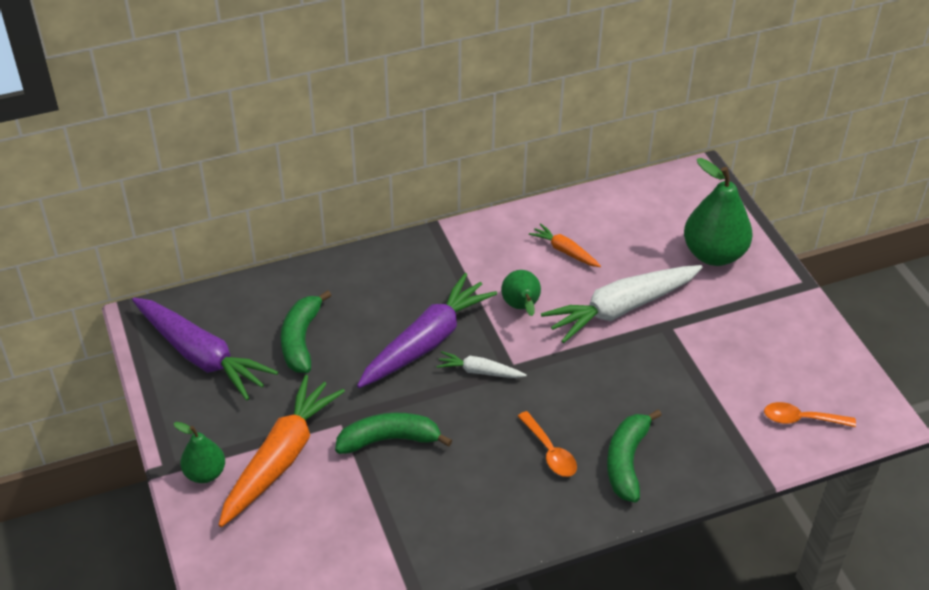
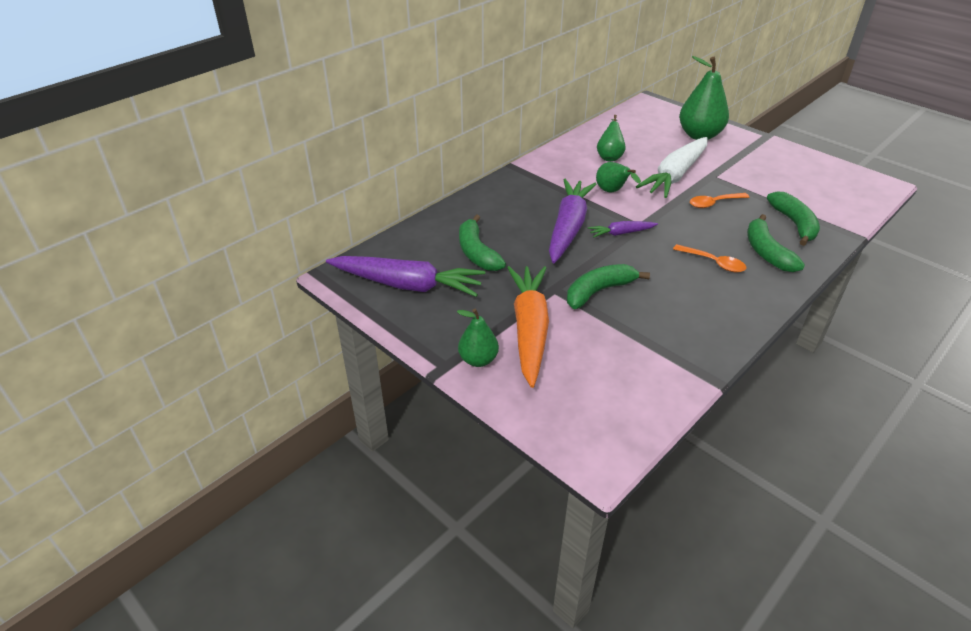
camera: 25 degrees left, 5 degrees down
(479, 371) = (621, 233): white carrot -> purple carrot
(565, 251) = (609, 157): orange carrot -> green pear
(701, 435) = (794, 224): none -> green banana
(801, 419) = (840, 198): orange spoon -> orange spoon (714, 203)

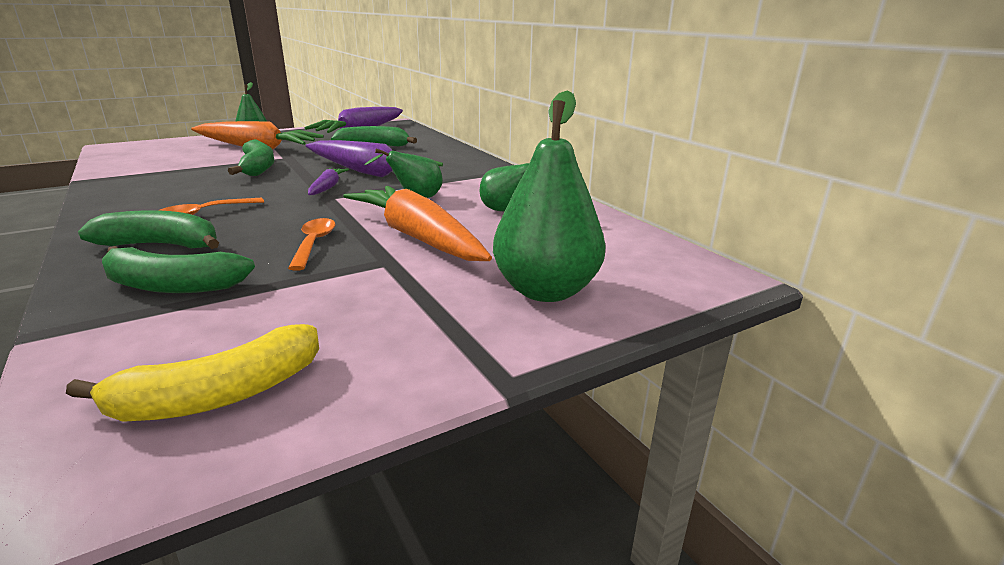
camera: 105 degrees right, 15 degrees down
(675, 175) = (417, 237): white carrot -> orange carrot
(830, 179) = (220, 395): none -> yellow banana

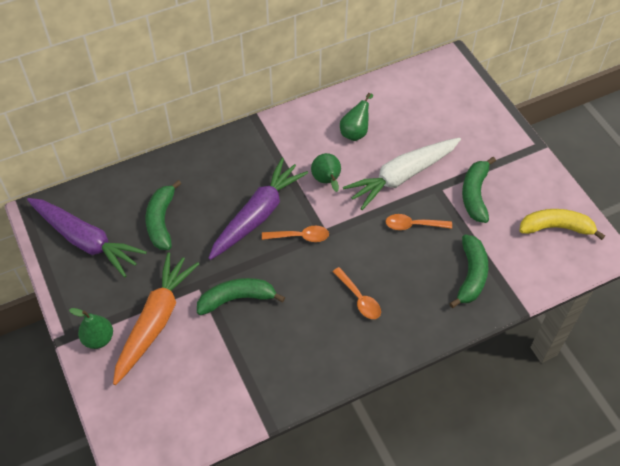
camera: 85 degrees left, 30 degrees up
(162, 245) = (417, 302): green banana -> green banana (475, 194)
(220, 395) = (556, 227): yellow banana -> yellow banana turned 60 degrees counterclockwise
(327, 187) = (300, 237): purple carrot -> orange spoon
(417, 237) = (402, 176): orange carrot -> white carrot
(546, 291) = (467, 126): green pear -> none

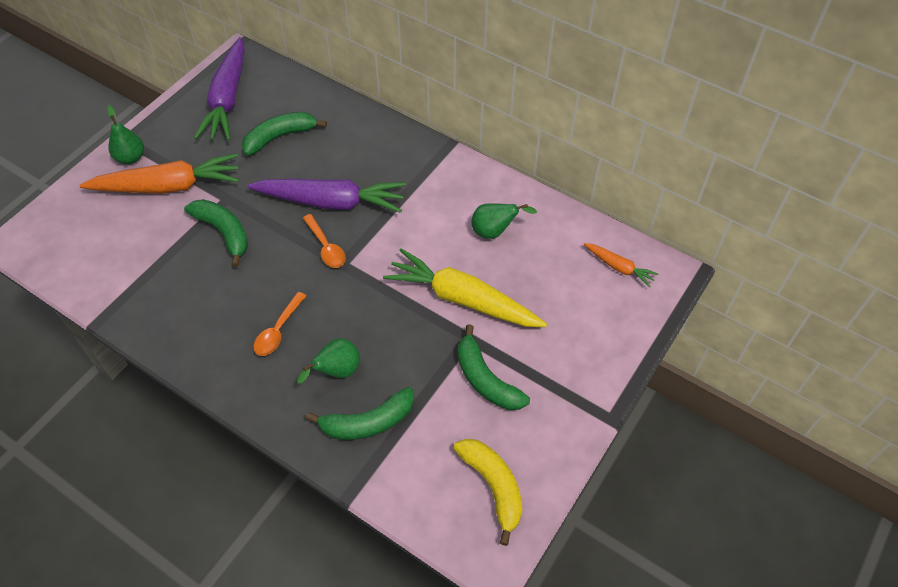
camera: 60 degrees right, 0 degrees up
(327, 181) = (411, 237): green pear -> green pear (337, 371)
(402, 176) = (463, 299): white carrot -> yellow carrot
(413, 225) = (403, 338): orange spoon -> none
(430, 83) = (619, 267): none -> orange carrot
(475, 194) = (485, 379): green banana -> green banana turned 105 degrees counterclockwise

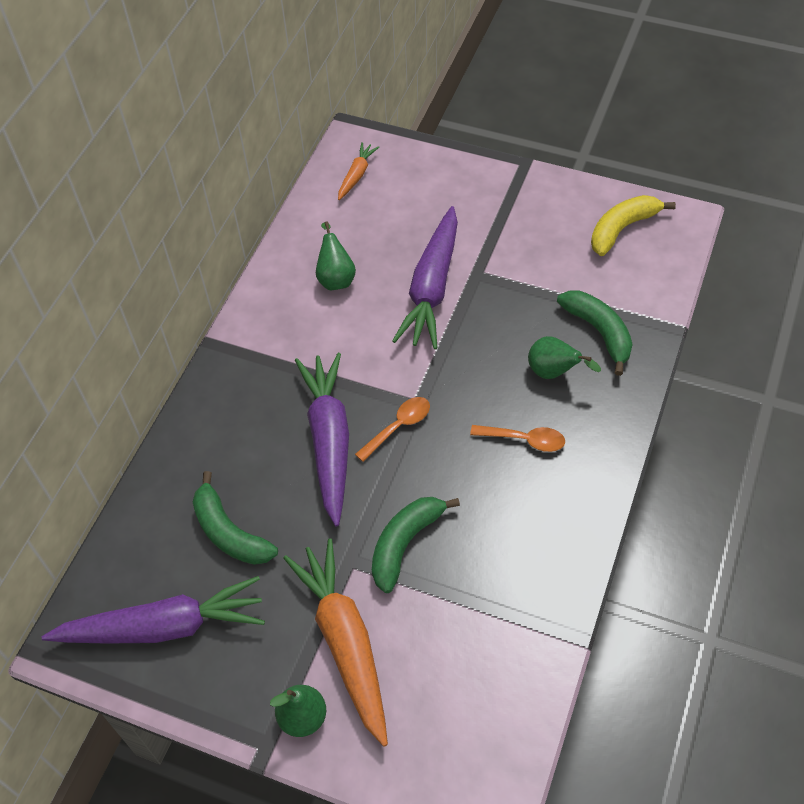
camera: 100 degrees left, 0 degrees up
(463, 299) = (432, 288): yellow carrot -> purple carrot
(485, 379) = (518, 253): green banana -> none

